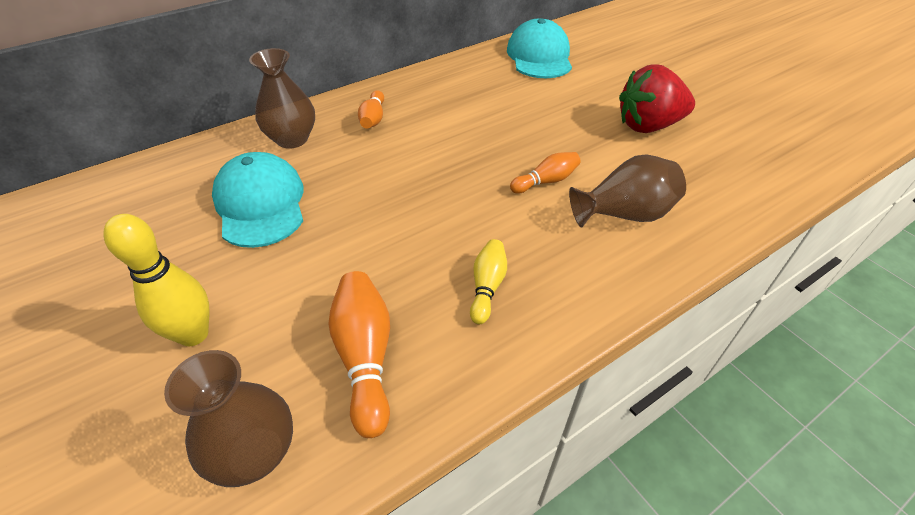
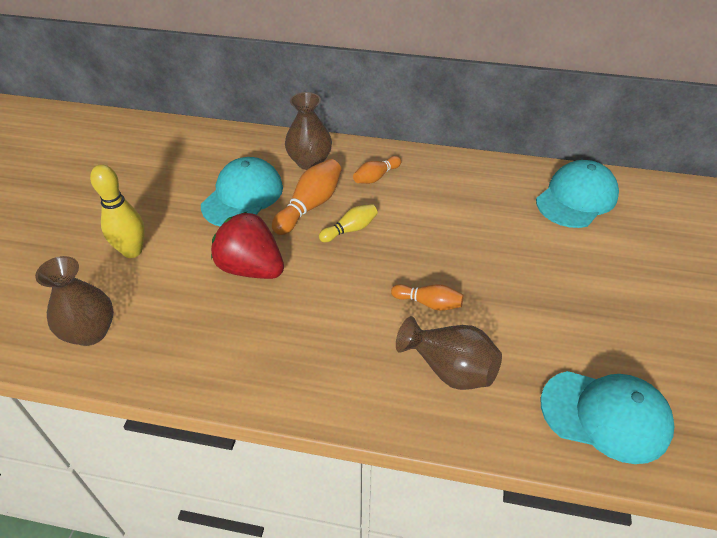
camera: 45 degrees right, 0 degrees up
(365, 357) = (184, 327): orange bowling pin -> orange bowling pin (310, 206)
(487, 287) = (292, 342): yellow bowling pin -> yellow bowling pin (350, 230)
(648, 126) = (581, 319): red strawberry -> red strawberry (251, 268)
(742, 172) = (605, 415): none -> turquoise cap

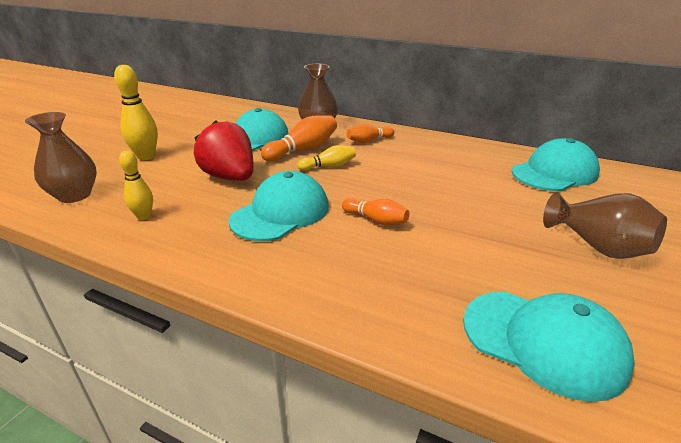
camera: 15 degrees right, 15 degrees down
(191, 348) = (144, 216): none -> yellow bowling pin
(331, 312) = (281, 213): none -> turquoise cap
(449, 369) = (373, 270): brown vase -> brown vase (597, 246)

